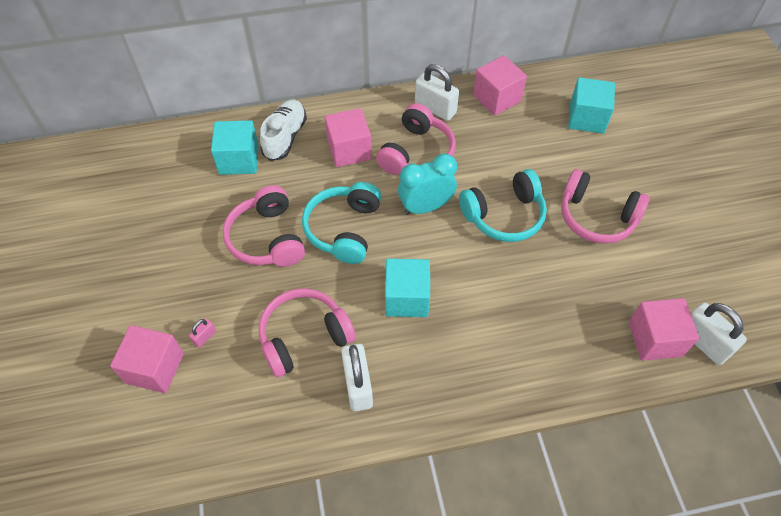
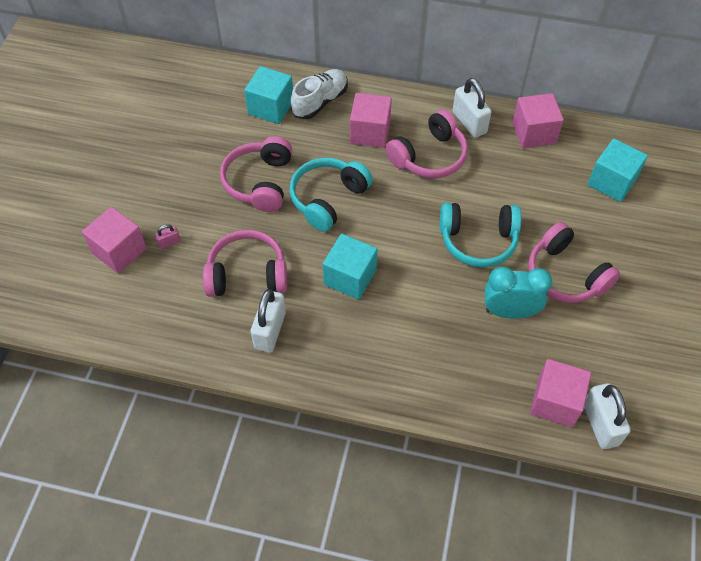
camera: 25 degrees right, 0 degrees up
(425, 207) = (410, 207): turquoise clock -> turquoise clock (509, 312)

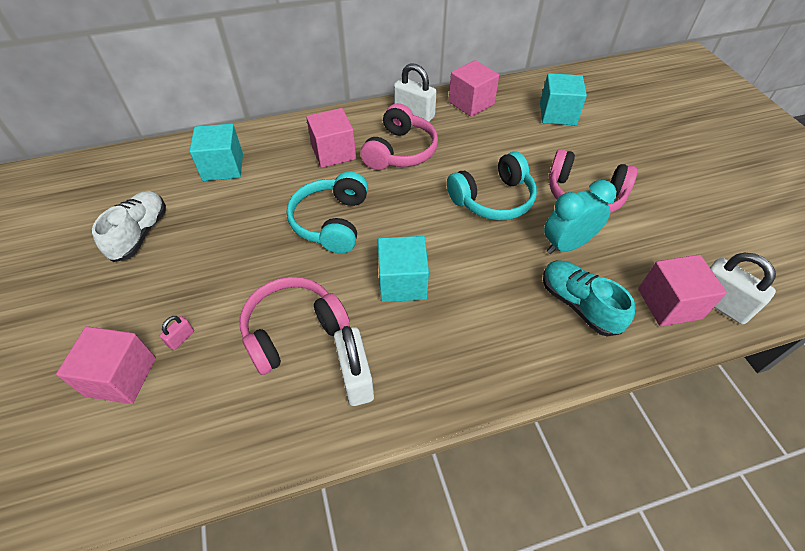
camera: 30 degrees left, 5 degrees down
(259, 182) = (251, 235): pink headphones -> none
(320, 102) = (269, 145): white shoe -> white shoe (140, 234)
(477, 364) = (579, 305): none -> turquoise shoe

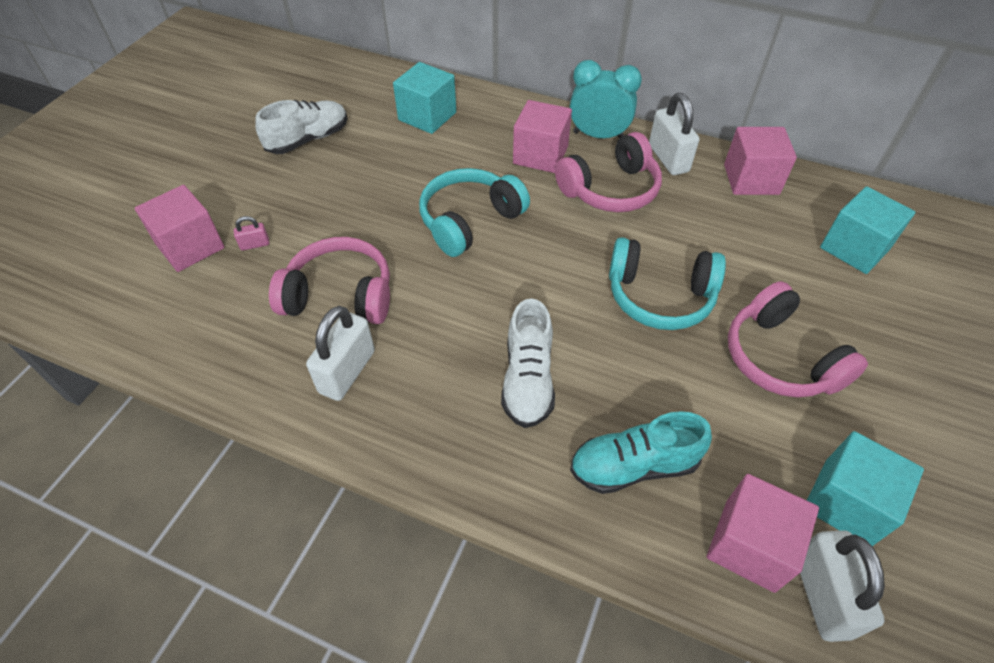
camera: 40 degrees right, 0 degrees up
(402, 282) = (474, 318): turquoise cube -> turquoise cube (846, 502)
(474, 298) = (528, 379): none -> white shoe
(566, 245) = (692, 397): turquoise clock -> turquoise clock (598, 135)
(579, 305) = (634, 466): turquoise shoe -> turquoise shoe turned 105 degrees counterclockwise

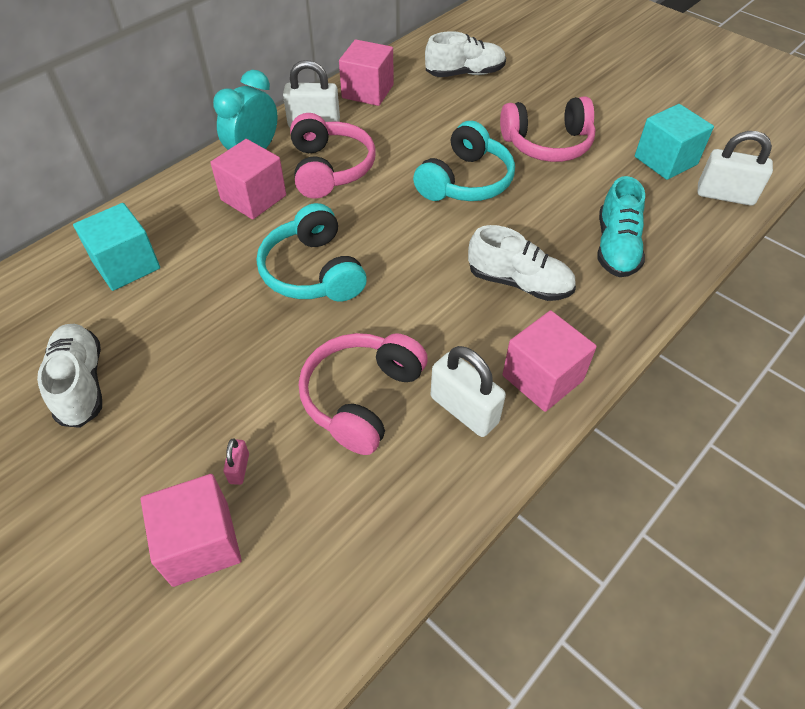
camera: 70 degrees left, 0 degrees up
(749, 545) = (687, 213): pink cube -> pink cube (542, 378)
(854, 248) = (465, 73): turquoise cube -> white shoe

